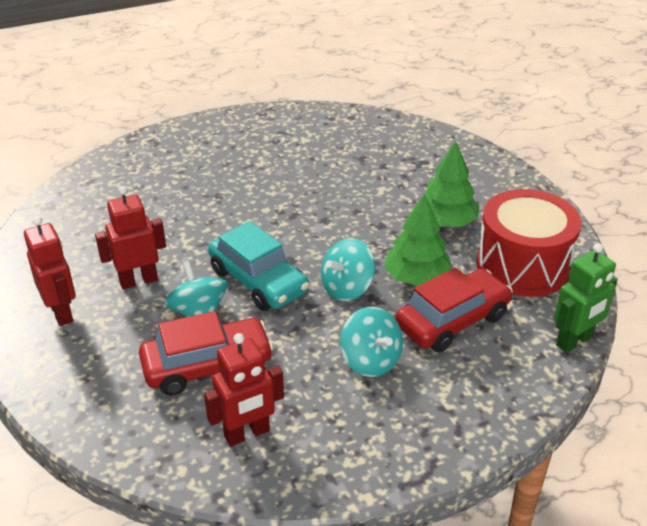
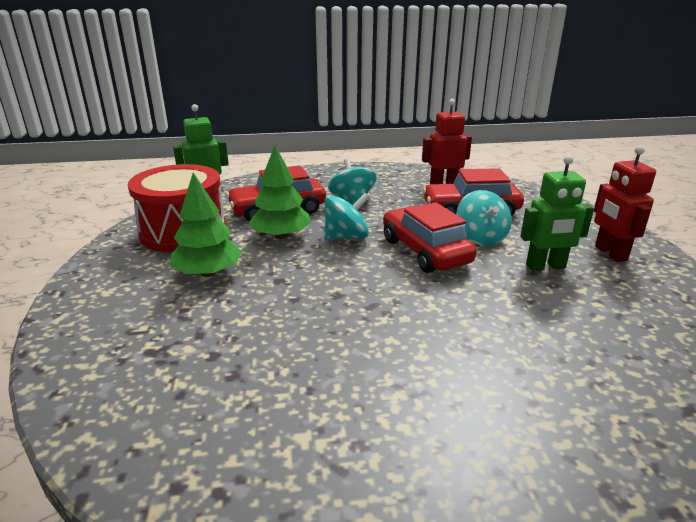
camera: 165 degrees left, 10 degrees down
(138, 280) = (545, 267): red robot -> green robot
(258, 281) = (425, 251): turquoise car -> red car

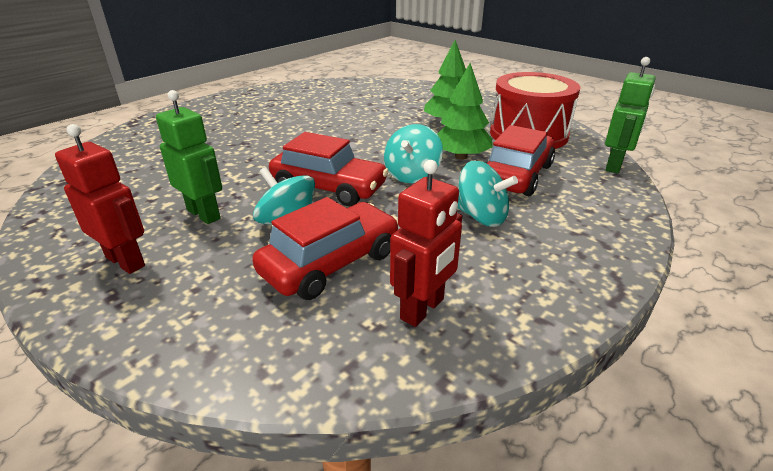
camera: 140 degrees right, 5 degrees up
(545, 267) = (204, 214): green robot -> green robot turned 90 degrees clockwise

